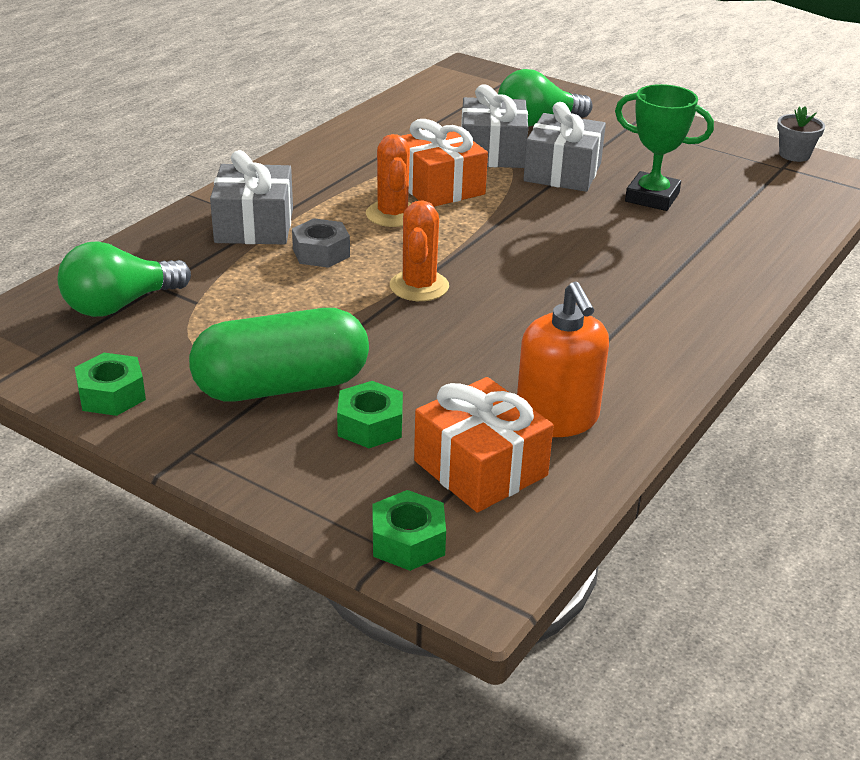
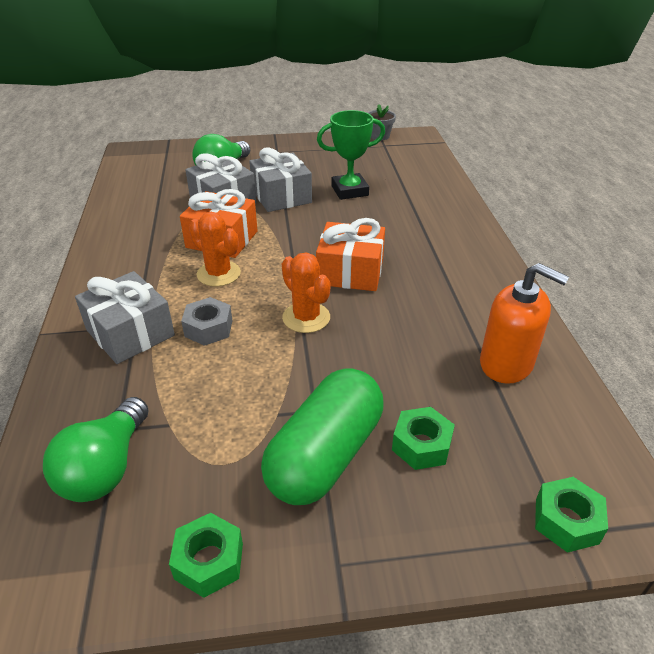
camera: 40 degrees left, 5 degrees up
(480, 468) = (521, 429): orange gift -> orange gift (350, 272)

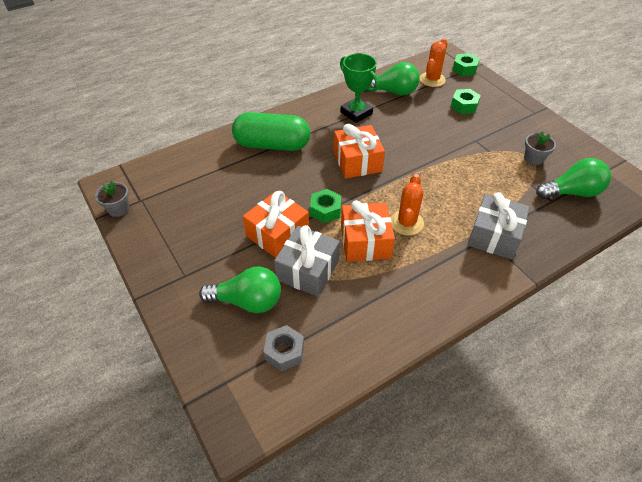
camera: 115 degrees left, 10 degrees up
(208, 328) = (459, 202): grey nut -> grey nut (284, 352)
(209, 561) = (569, 142): green nut -> green nut (325, 210)
(215, 465) = (533, 158): none -> grey flower pot
(281, 196) = (277, 234): grey gift -> orange gift
(306, 318) = (415, 165): orange cactus -> orange cactus (432, 79)
(325, 455) = (495, 129): green capsule -> green capsule (272, 145)
(349, 190) = (245, 195): green trophy -> green trophy (356, 113)
(506, 363) = (392, 92): orange soap dispenser -> green light bulb

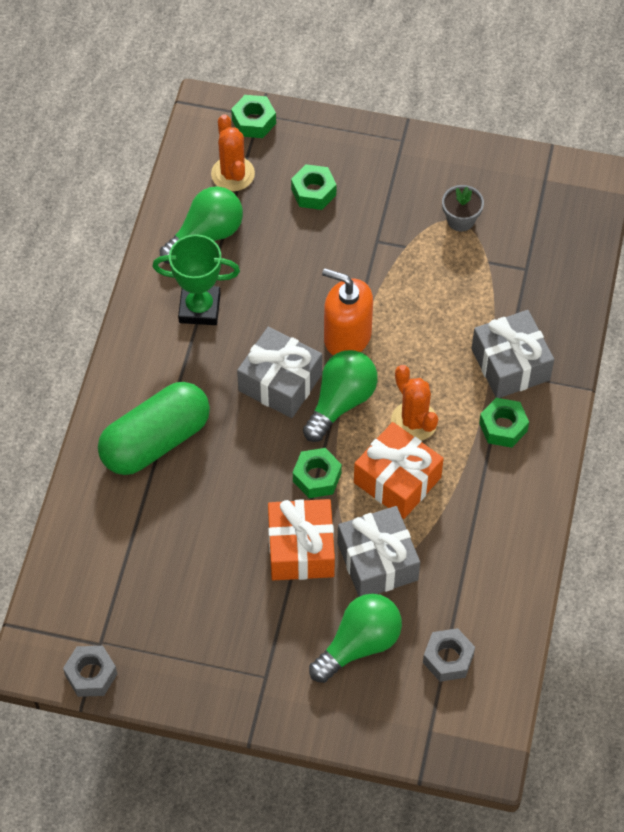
camera: 45 degrees left, 10 degrees up
(118, 209) = (91, 675): grey flower pot -> grey nut
(357, 161) = (280, 382): orange gift -> grey gift
(414, 166) = (347, 336): none -> orange soap dispenser
(456, 261) = (503, 427): none -> green nut
(571, 192) = (535, 240): green light bulb -> green light bulb (341, 402)

